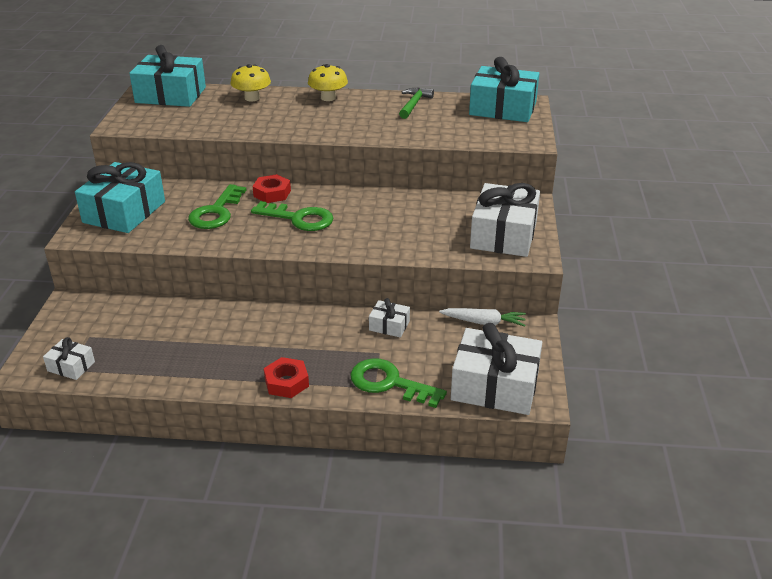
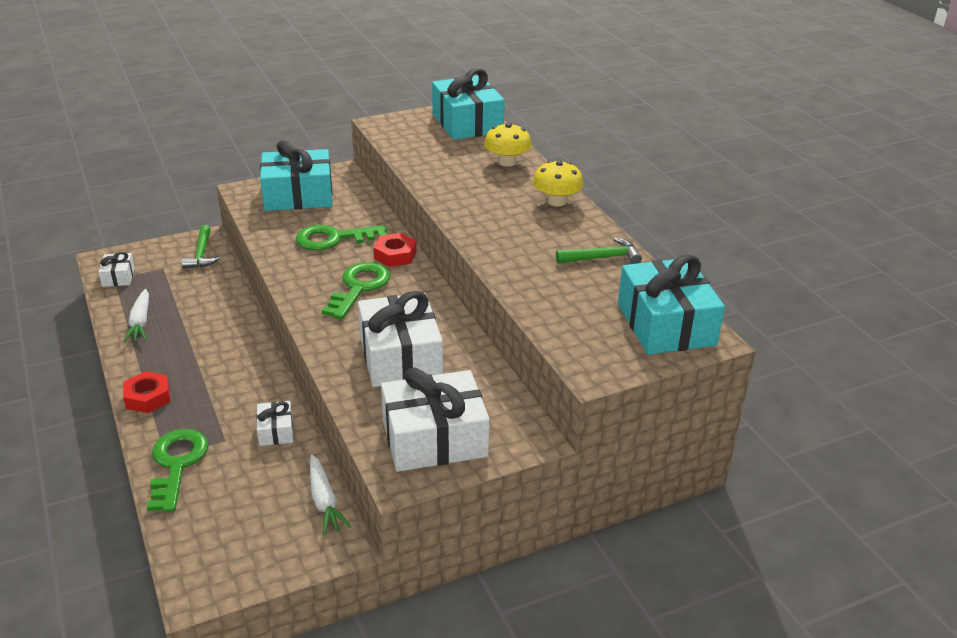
camera: 60 degrees right, 0 degrees up
(94, 309) = (201, 254): none -> green hammer
(167, 366) = (140, 322): none -> white carrot
(299, 218) = (359, 287): green key -> green key turned 150 degrees counterclockwise
(495, 386) = (207, 547): white gift -> white gift (400, 356)

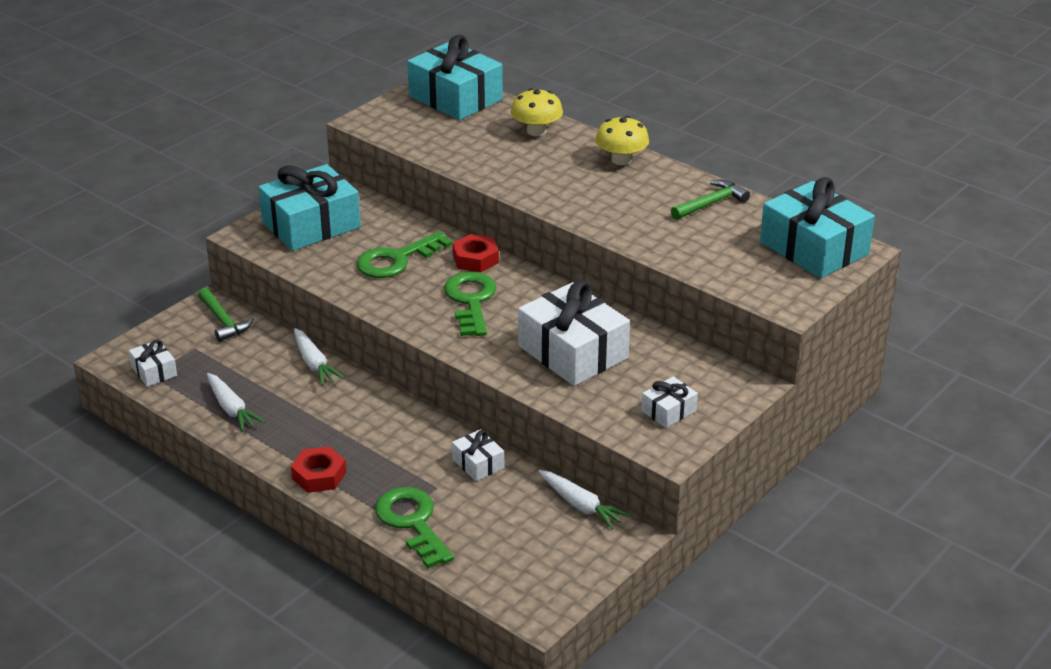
camera: 25 degrees left, 0 degrees up
(232, 306) = (314, 364): none -> white carrot
(434, 438) = (668, 411): white gift -> white gift, size x0.47

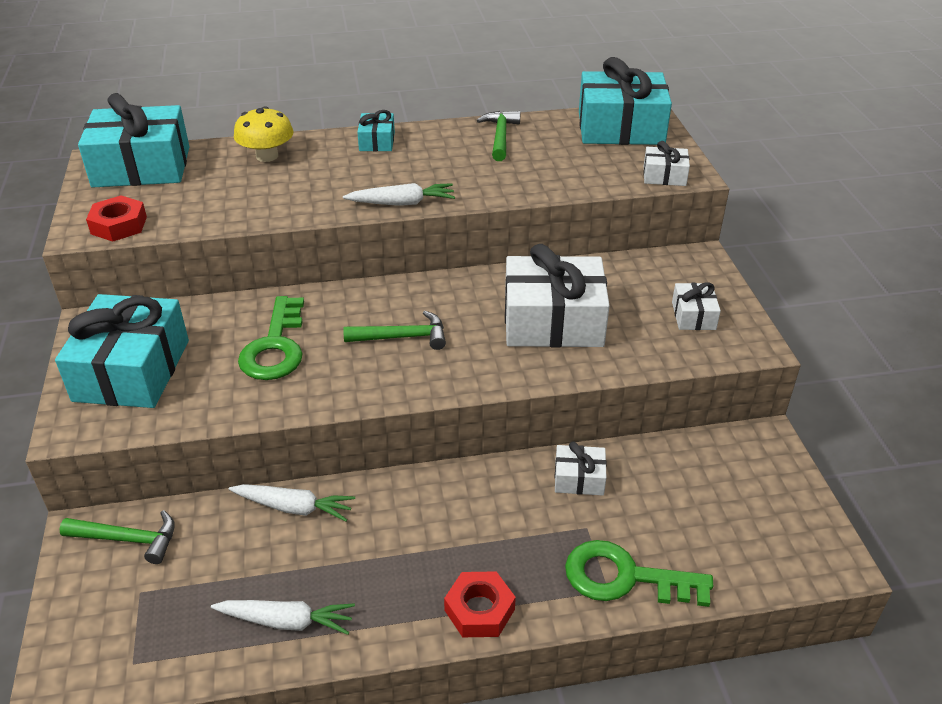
camera: 50 degrees left, 5 degrees up
(154, 371) = (132, 656): white gift -> white gift (664, 176)
(471, 301) = (403, 337): green key -> green hammer
(475, 259) = (343, 300): red nut -> red nut (119, 225)
(581, 505) = (701, 447): white carrot -> white carrot (402, 203)
(621, 160) = (377, 141): yellow mushroom -> turquoise gift

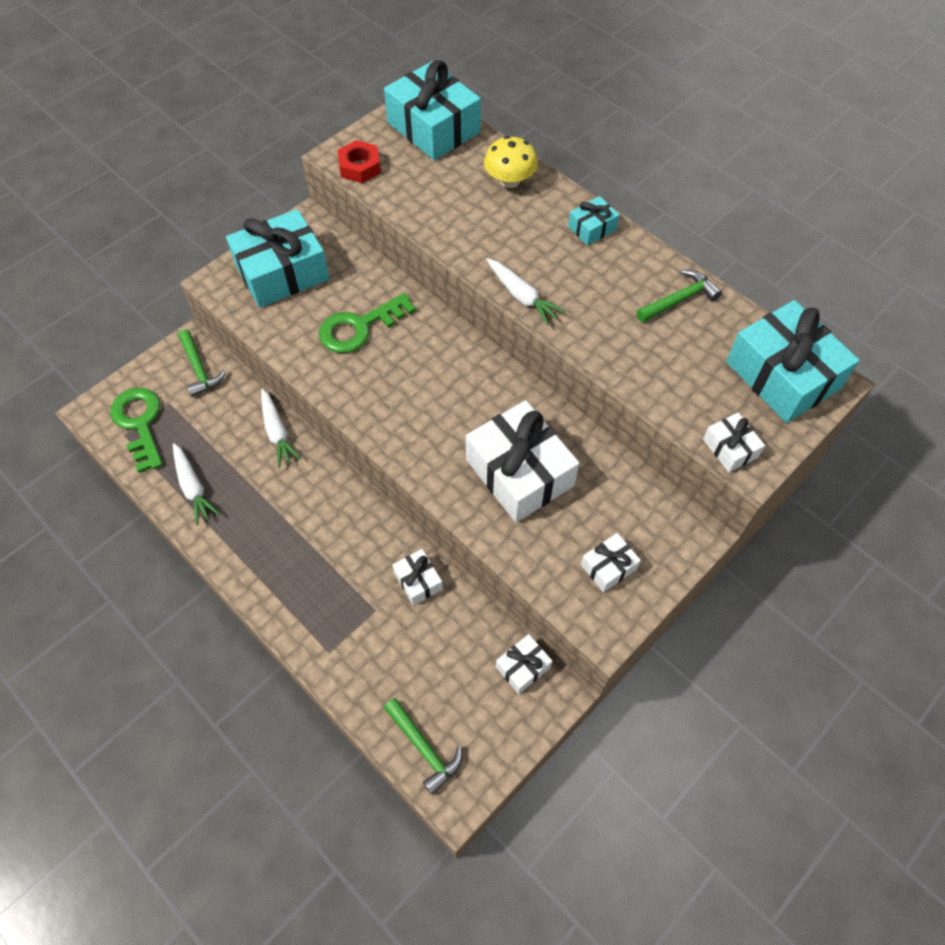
camera: 55 degrees right, 20 degrees up
(403, 337) = (425, 390): green hammer -> green hammer (424, 748)
(479, 610) = (265, 584): red nut -> none
(624, 577) = (346, 657): green key -> green key (139, 423)
(726, 449) = (523, 667): none -> white gift

